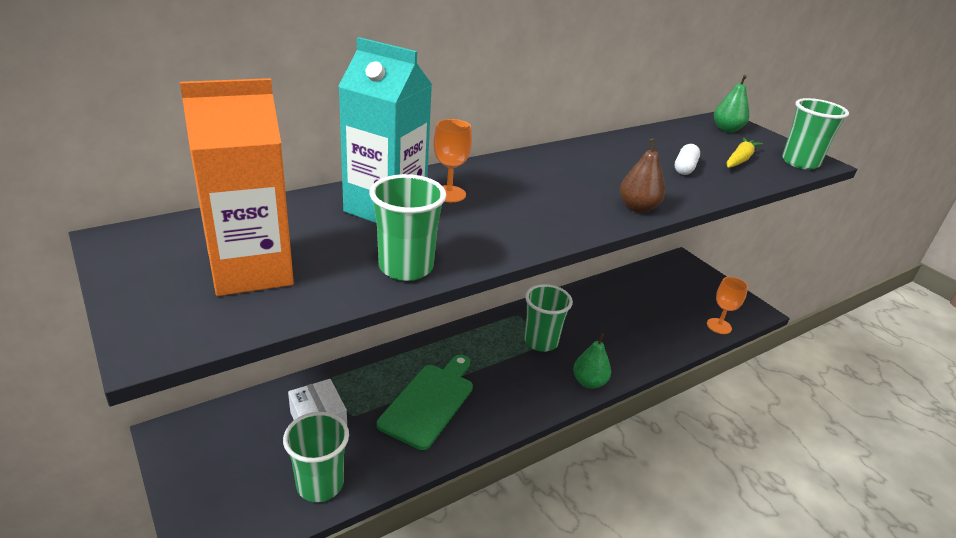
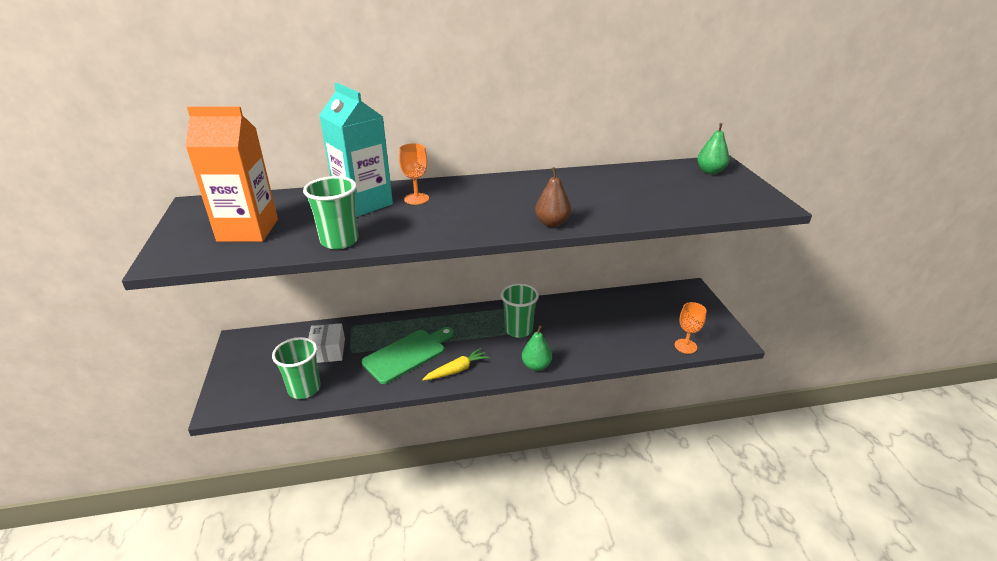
camera: 25 degrees right, 0 degrees up
(684, 168) = (630, 198): white capsule -> none
(740, 159) = (692, 196): yellow carrot -> yellow carrot (457, 370)
(800, 162) = (752, 204): green cup -> none

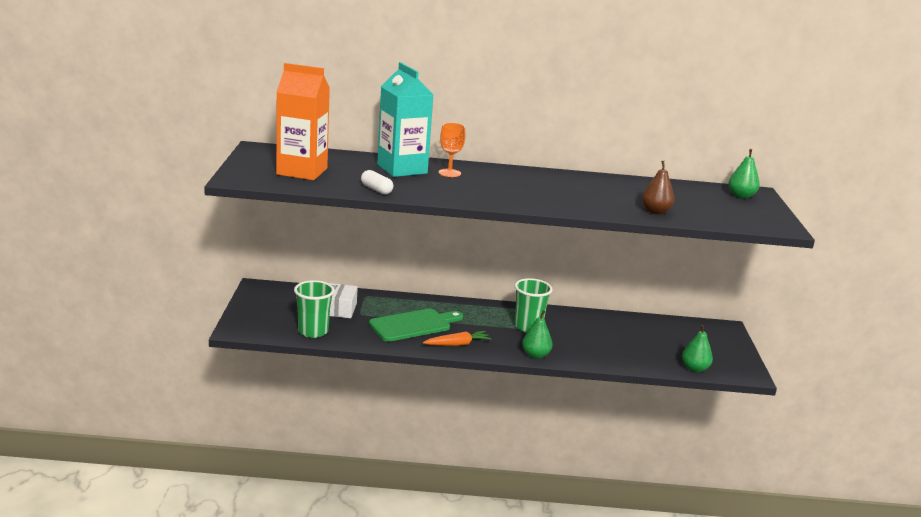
camera: 10 degrees right, 10 degrees down
(339, 241) = (376, 190): green cup -> white capsule
(457, 370) = (457, 344): yellow carrot -> orange carrot
(552, 223) = (564, 207): brown pear -> brown pear (655, 211)
(685, 346) = (694, 369): orange goblet -> green pear

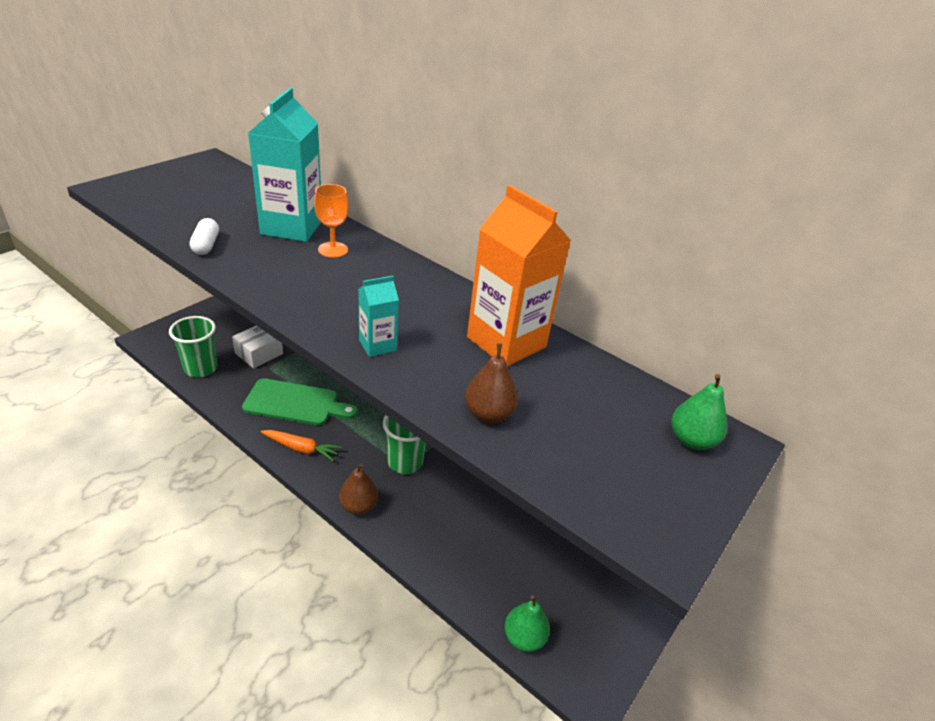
camera: 35 degrees right, 15 degrees up
(302, 171) = (186, 198): orange carton -> orange carton (506, 342)
(535, 355) = (358, 506): green pear -> brown pear
(561, 203) = (377, 345): none -> turquoise carton

